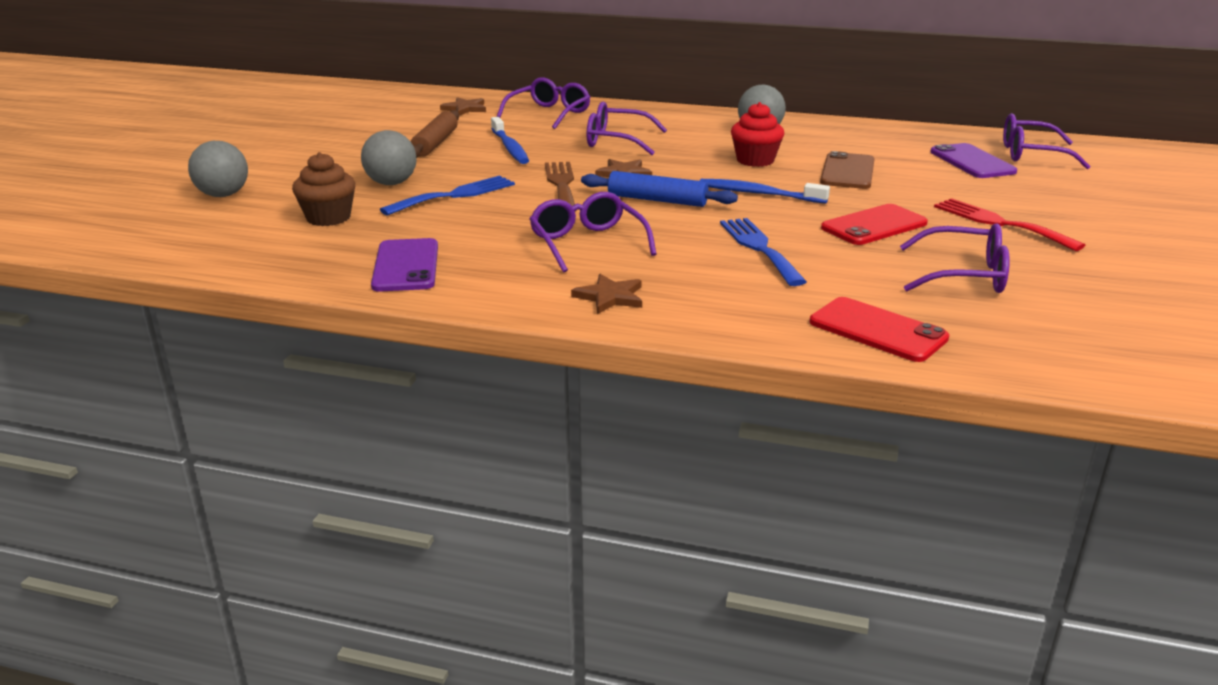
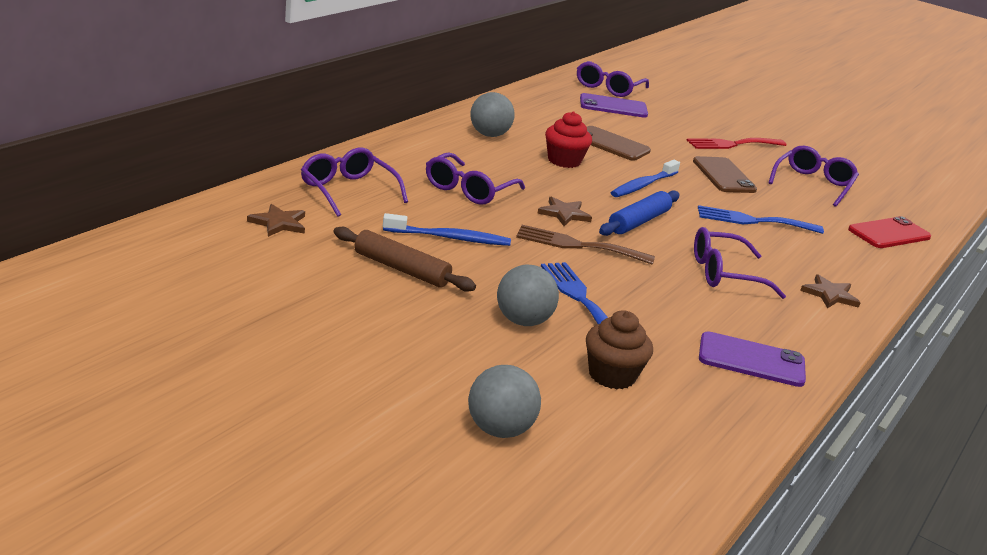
camera: 75 degrees left, 0 degrees up
(874, 226) = (723, 176): red phone -> brown phone

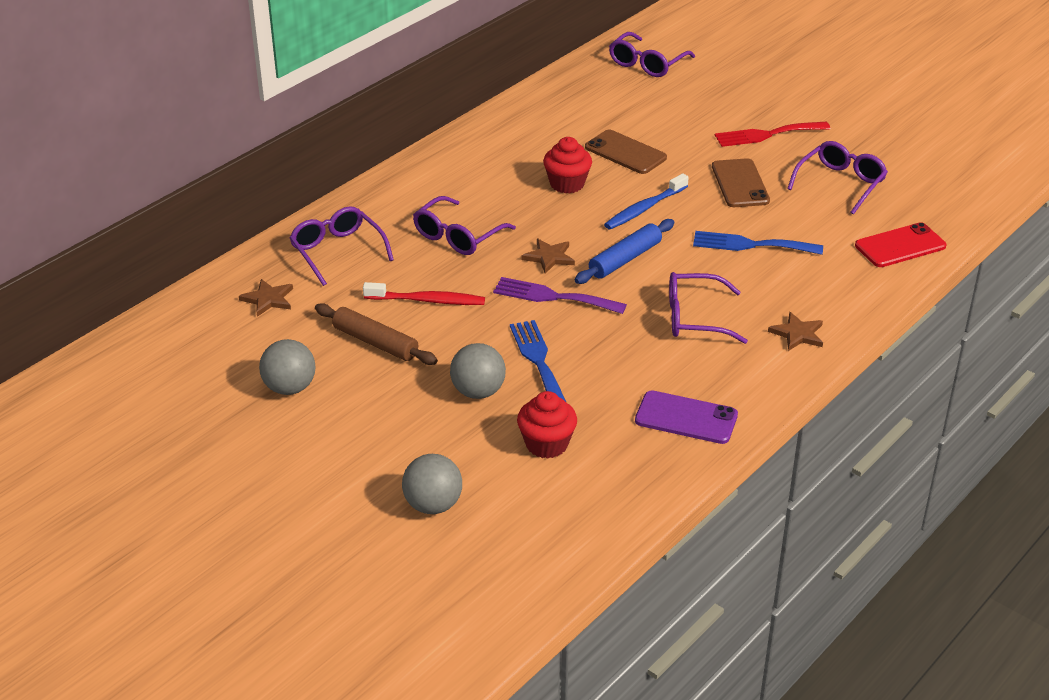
camera: 10 degrees right, 10 degrees up
(449, 238) = (427, 300): blue toothbrush -> red toothbrush
(489, 135) = (494, 156): grey ball -> grey ball (289, 388)
(578, 245) = (553, 297): brown fork -> purple fork
(612, 375) = (546, 444): brown cupcake -> red cupcake
(613, 106) = (644, 93): purple phone -> none

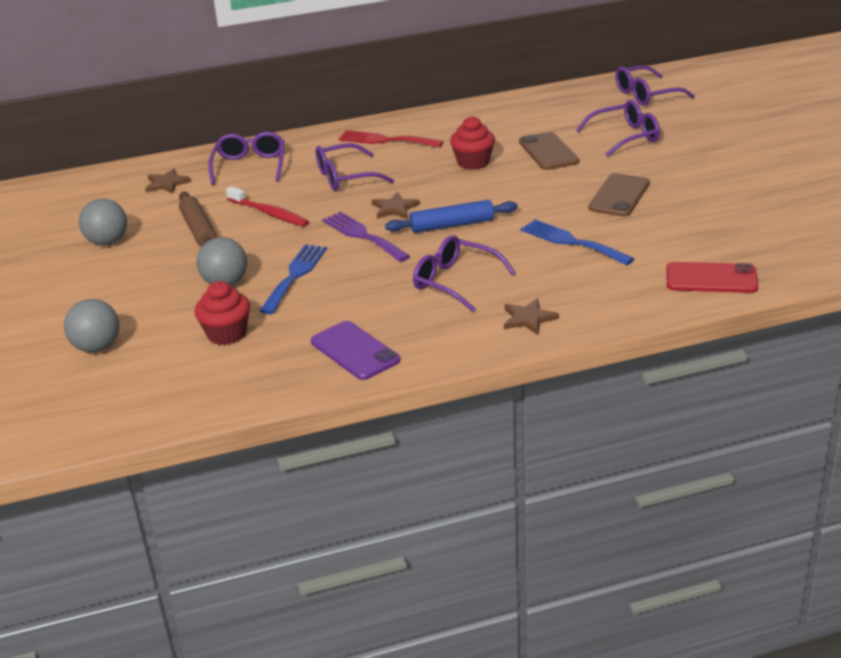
camera: 35 degrees right, 5 degrees down
(644, 208) = (514, 194): blue toothbrush -> none
(767, 135) = (689, 166): red fork -> red fork (385, 140)
(840, 183) = (713, 217): purple glasses -> purple glasses (625, 137)

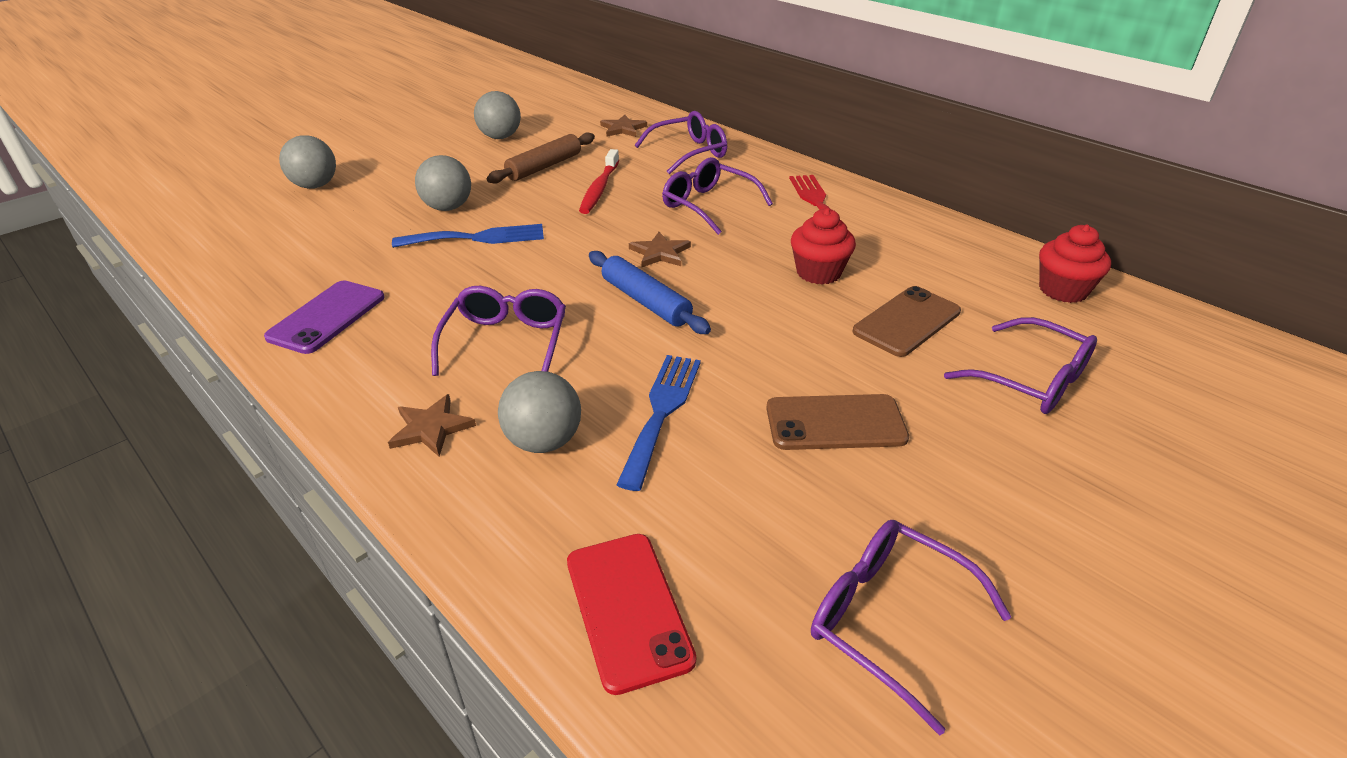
camera: 60 degrees right, 5 degrees up
(227, 334) = (349, 236): red cupcake -> red cupcake (1063, 290)
(363, 235) = (584, 251): purple fork -> none
(570, 282) = (544, 441): none -> grey ball
(646, 95) = (1200, 364): purple glasses -> purple glasses (888, 619)

